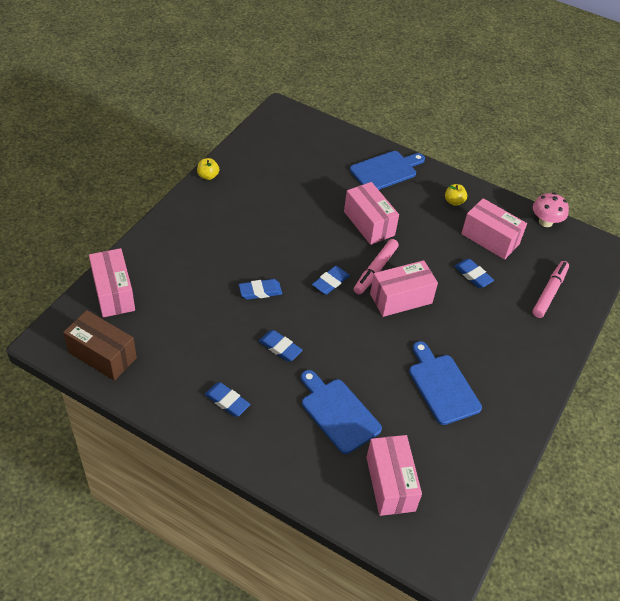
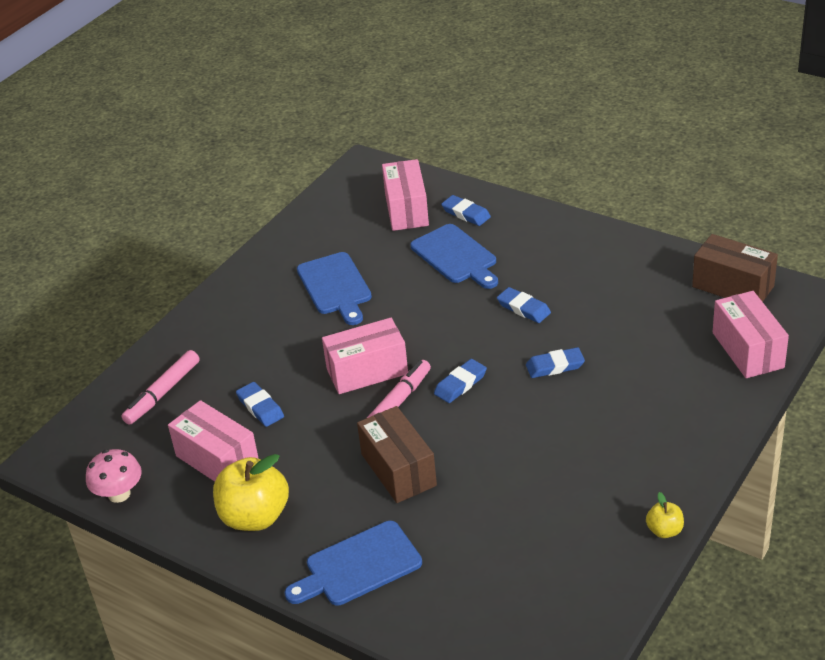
camera: 170 degrees left, 10 degrees down
(227, 401) = (578, 257): blue eraser -> blue eraser (466, 213)
(369, 223) = (398, 470): pink box -> brown box
(454, 201) = (255, 517): yellow apple -> yellow apple, size x2.08

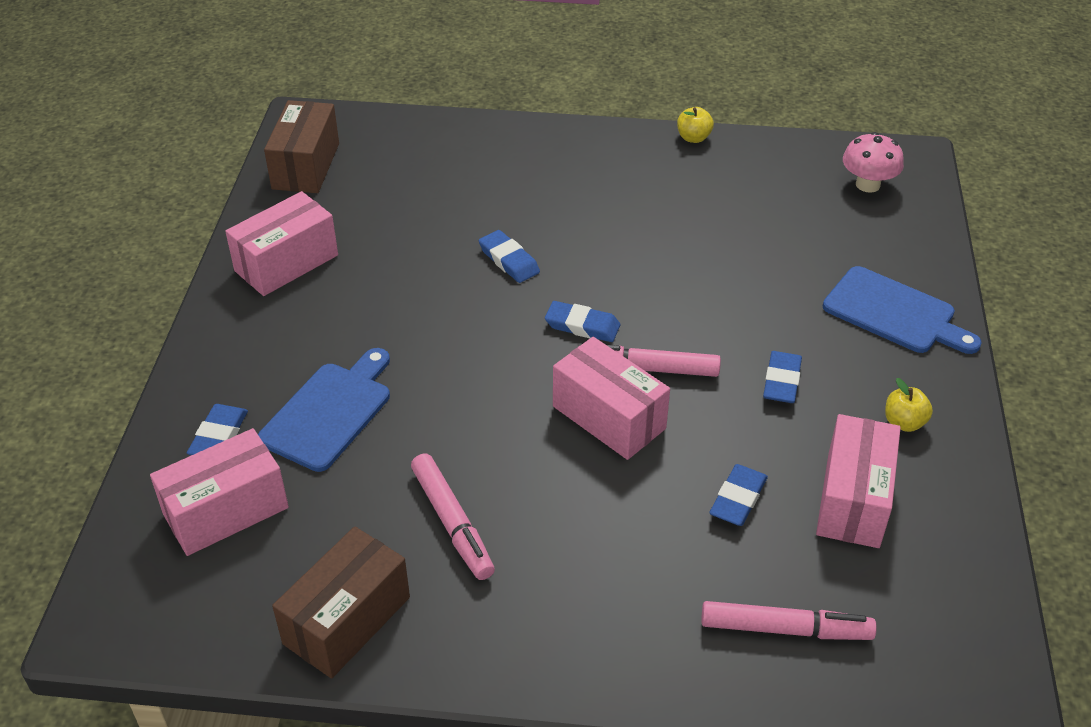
camera: 120 degrees left, 5 degrees up
(119, 494) = (981, 577): pink mushroom -> pink mushroom (867, 185)
(255, 517) = (904, 422): yellow apple -> yellow apple, size x0.48
(335, 286) = (452, 523): blue cutting board -> pink marker
(398, 470) = (748, 330): brown box -> brown box (347, 620)
(523, 308) = (415, 314): blue eraser -> blue eraser (781, 381)
(747, 350) = (412, 138): pink box -> pink box (286, 263)

